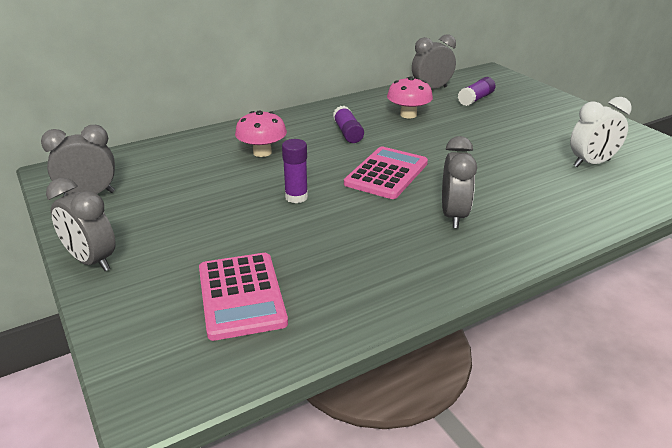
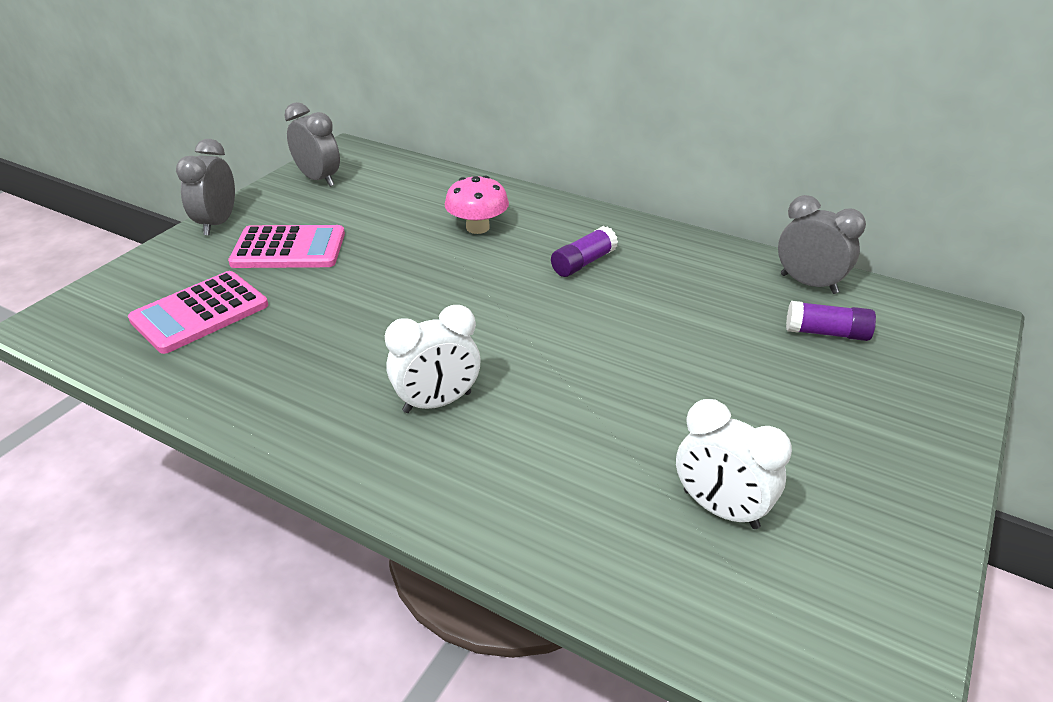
camera: 60 degrees right, 5 degrees up
(296, 197) = (397, 281): purple glue stick -> none
(386, 173) = (502, 322): pink calculator -> pink calculator (289, 249)
(408, 115) = (692, 290): pink mushroom -> none
(453, 216) = (437, 403): grey clock -> white clock

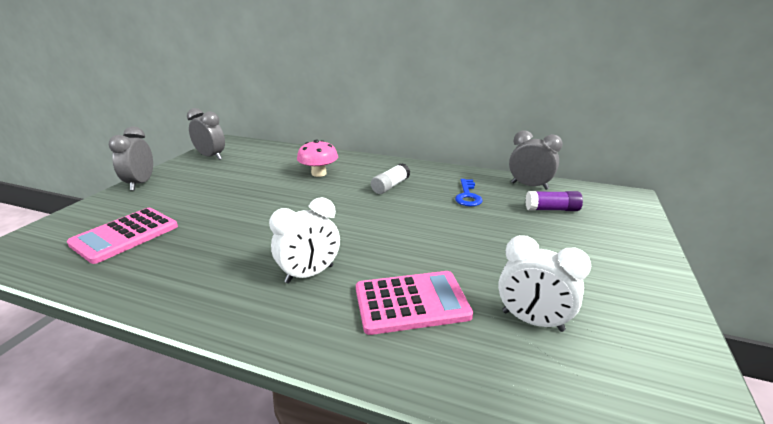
camera: 10 degrees left, 10 degrees down
(289, 249) = (192, 193): pink calculator -> pink calculator (411, 302)
(583, 263) = (390, 186): purple glue stick -> white glue stick
(700, 293) = (467, 196): none -> blue key

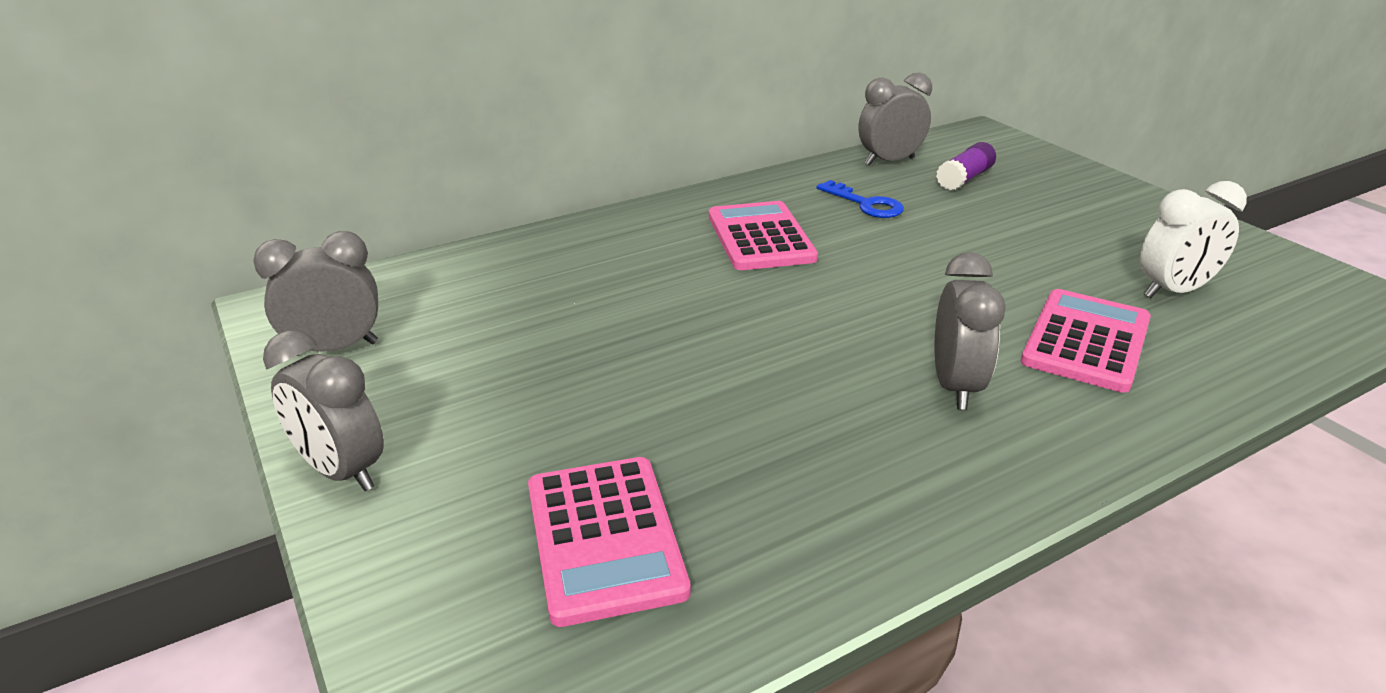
camera: 50 degrees left, 5 degrees up
(309, 274) = (955, 386): white clock -> grey clock
(319, 173) = (621, 271): pink mushroom -> none
(390, 186) = (760, 237): white glue stick -> pink calculator

